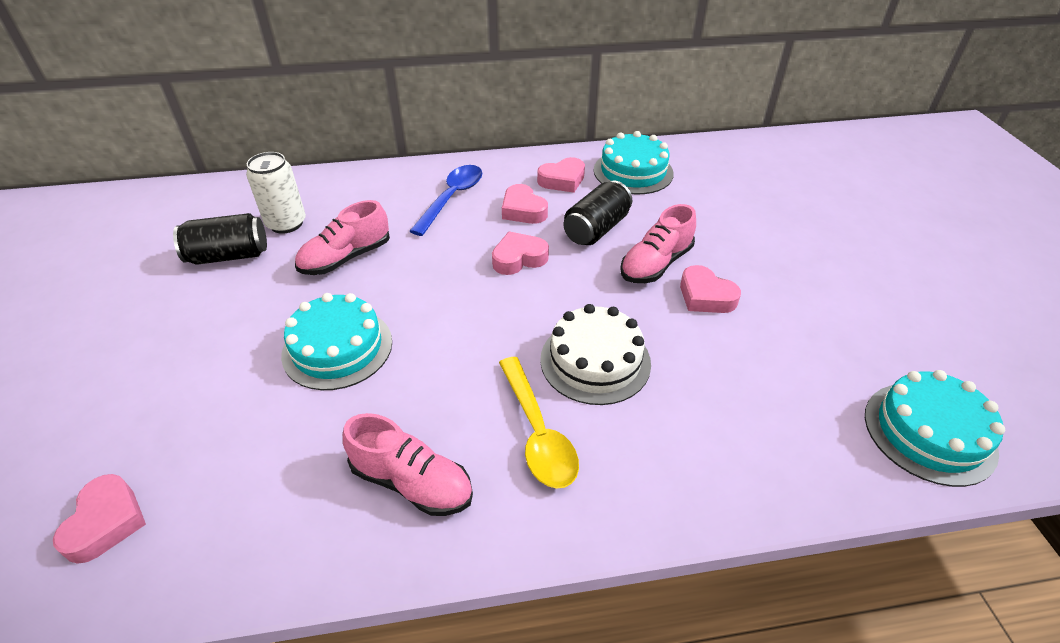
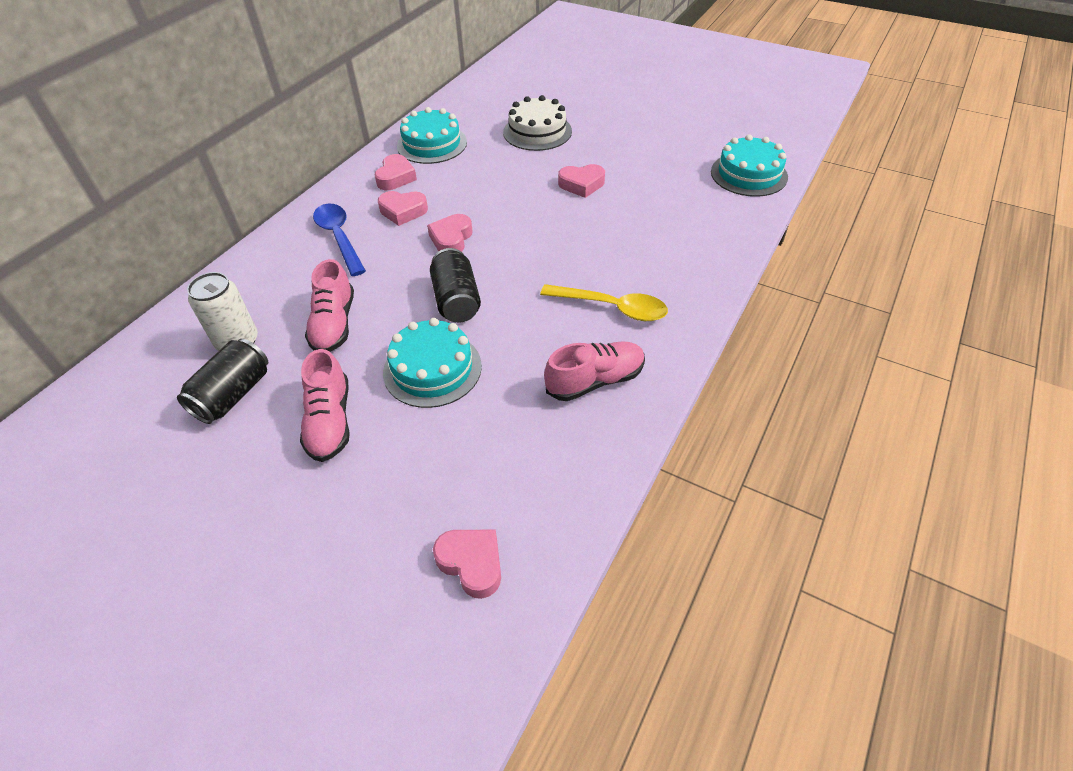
camera: 50 degrees left, 5 degrees up
(595, 361) = (582, 255): white cake -> white cake (537, 132)
(596, 229) = (468, 191): black can -> black can (456, 300)
(655, 264) = (532, 186): pink shoe -> pink shoe (330, 421)

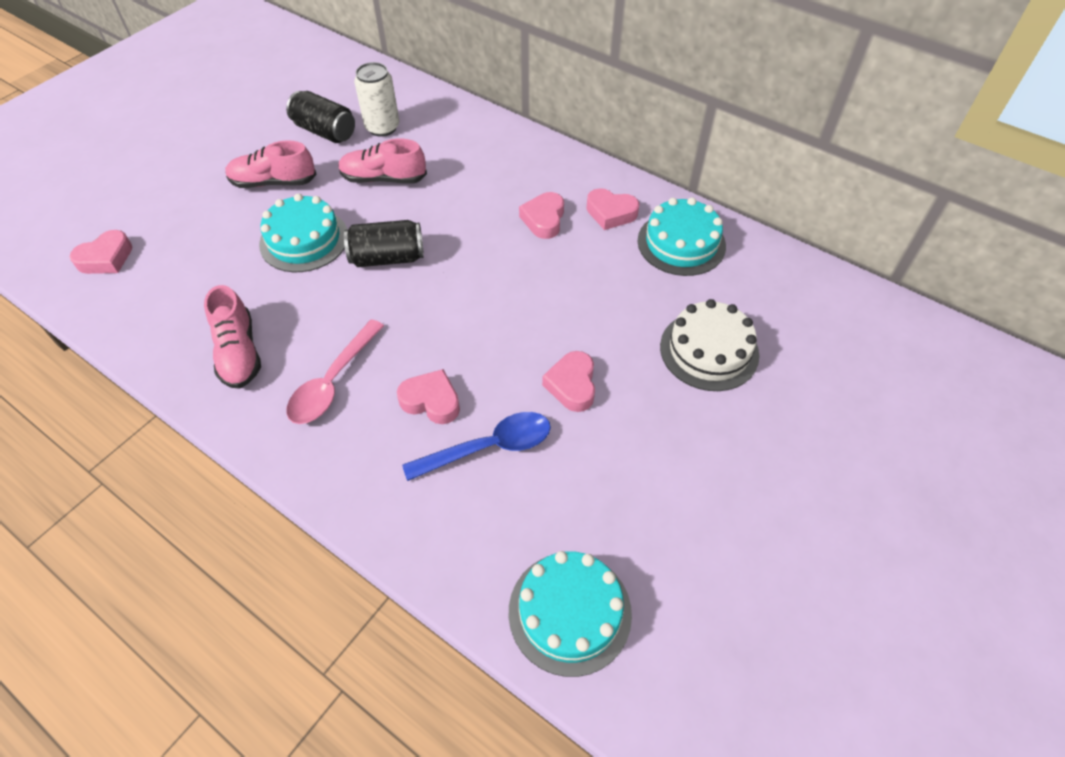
camera: 95 degrees right, 5 degrees up
(339, 238) = (508, 176): blue spoon -> blue spoon (488, 447)
(451, 239) = (486, 256): pink heart -> pink heart (431, 401)
(611, 307) = (333, 381): yellow spoon -> pink spoon

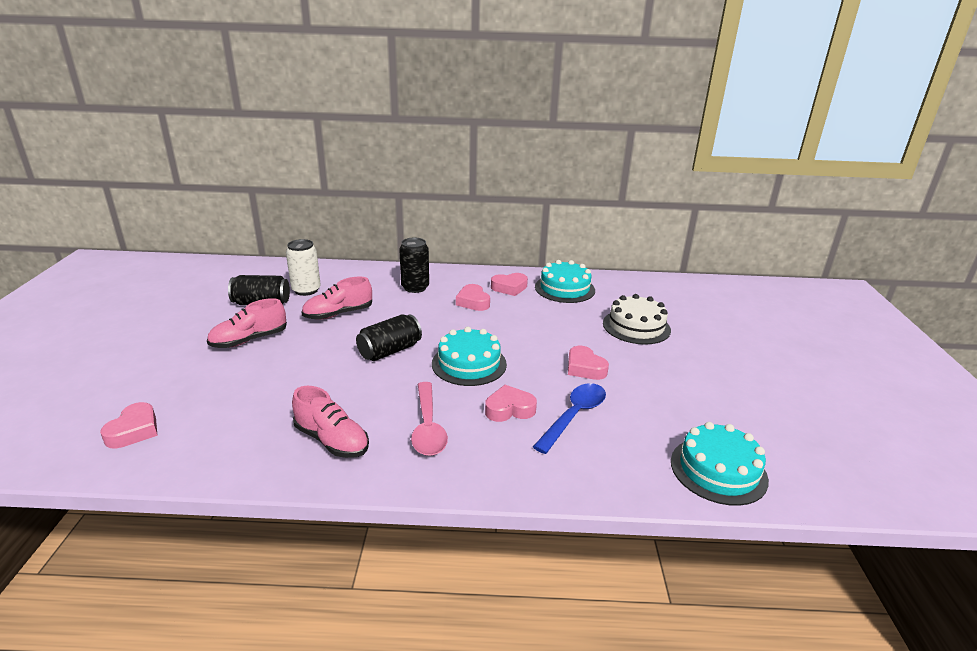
camera: 35 degrees left, 25 degrees down
(304, 240) = (312, 362): turquoise cake -> turquoise cake (469, 364)
(499, 168) = (415, 287): none -> black can

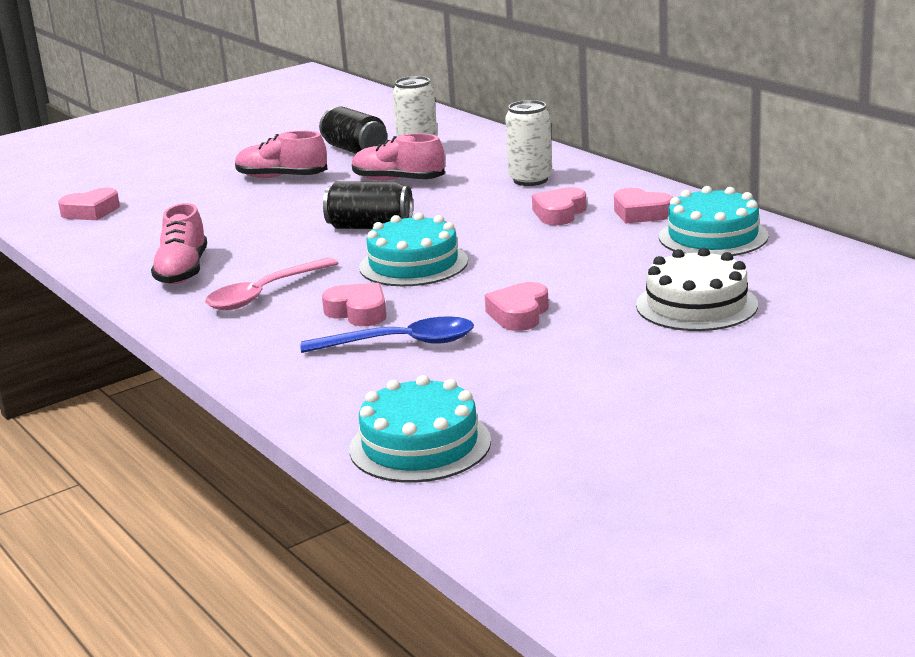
camera: 55 degrees right, 5 degrees down
(415, 287) = (530, 180): black can -> white can

